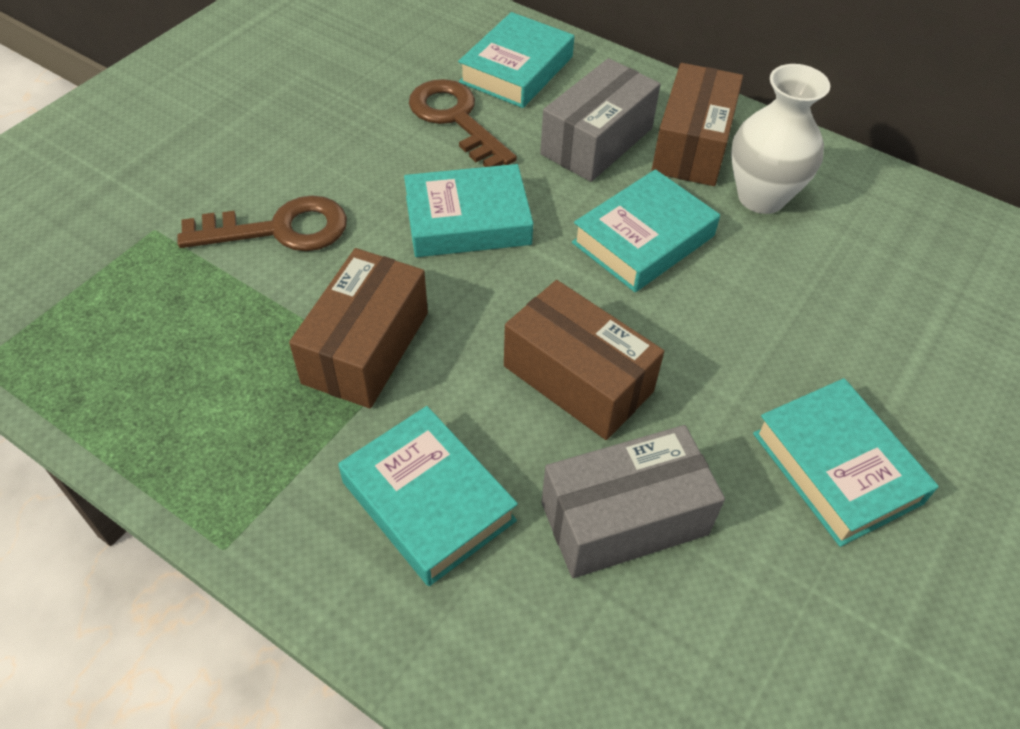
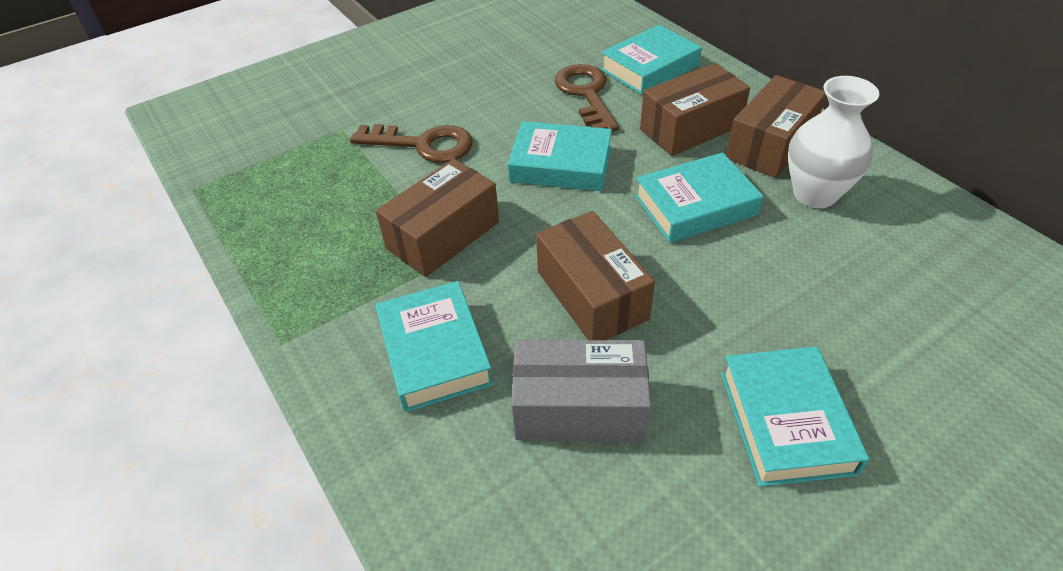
camera: 25 degrees right, 5 degrees down
(597, 141) = (690, 128): grey box -> brown box

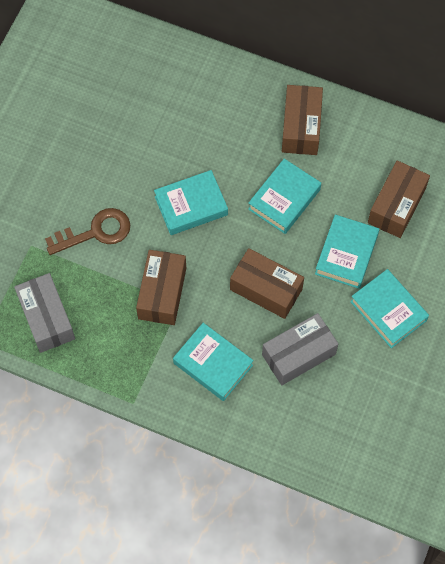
camera: 35 degrees left, 20 degrees up
(282, 199) = (46, 318): none -> grey box
(586, 94) = (166, 135): brown key -> none
(649, 67) = (191, 87): turquoise book -> turquoise book (346, 254)
(690, 128) = (248, 135): brown box -> brown box (396, 206)
(815, 194) = (342, 157): white vase -> none

